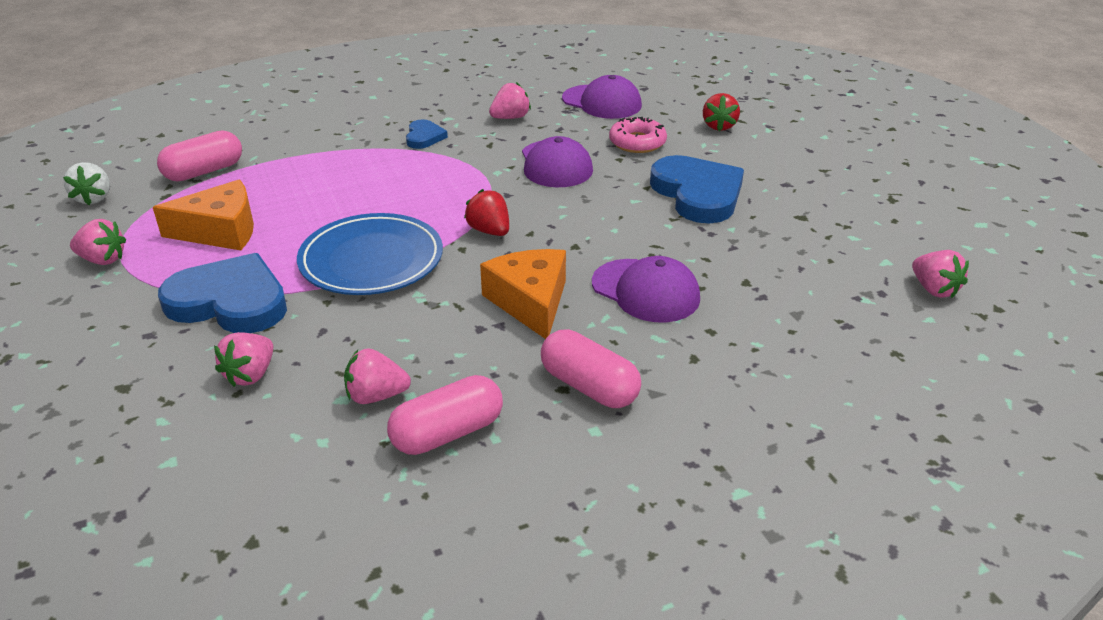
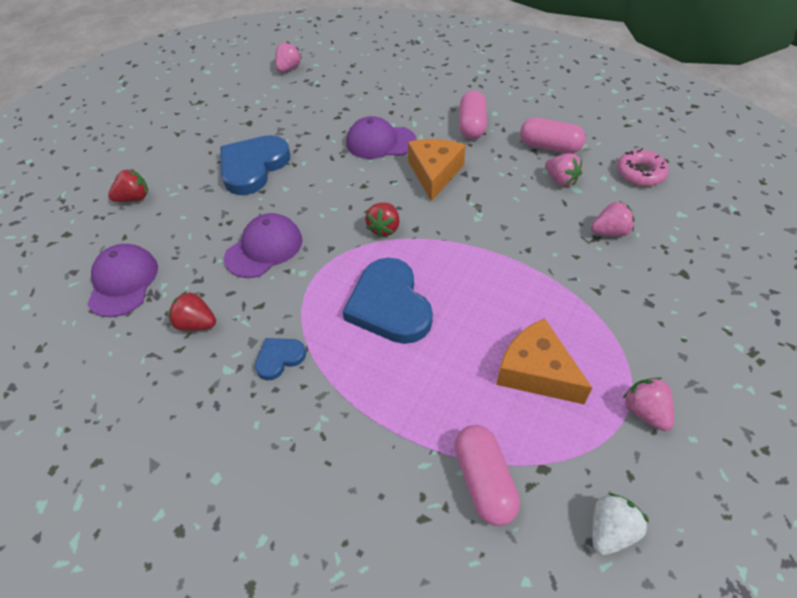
camera: 125 degrees left, 15 degrees up
(204, 171) = (483, 481): pink capsule -> pink capsule turned 60 degrees clockwise
(230, 301) = (582, 292): blue heart -> blue heart (389, 305)
(371, 260) = (472, 260): blue plate -> none
(510, 118) = (196, 323): pink strawberry -> red strawberry
(530, 302) = (434, 173): orange cheese -> orange cheese turned 150 degrees clockwise
(637, 142) = (194, 225): pink donut -> pink donut (640, 173)
(646, 291) = (380, 142): purple cap -> purple cap turned 90 degrees counterclockwise

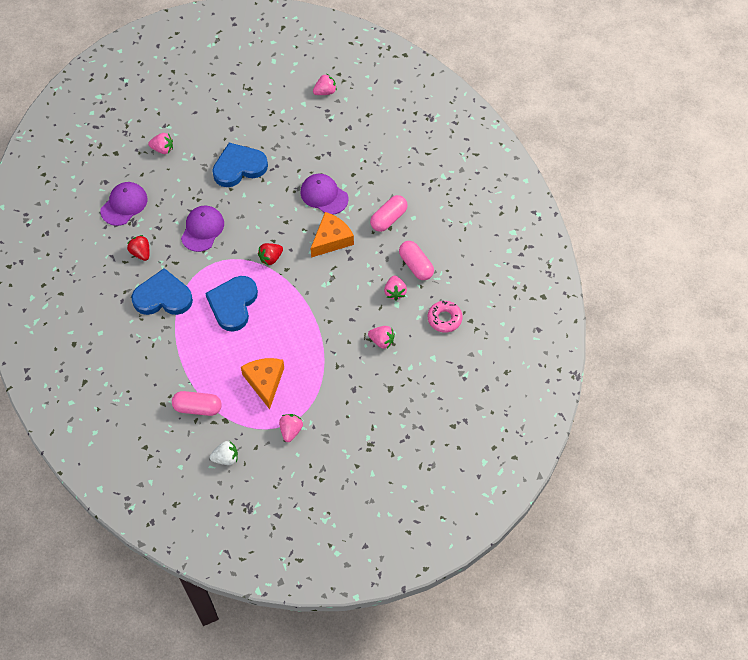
camera: 35 degrees right, 10 degrees up
(134, 198) = (163, 149): red strawberry -> pink strawberry
(264, 248) = (202, 229): purple cap -> purple cap turned 60 degrees counterclockwise
(279, 358) = (163, 297): blue heart -> blue heart, size x2.02
(483, 481) = (198, 407): pink capsule -> pink capsule turned 75 degrees clockwise

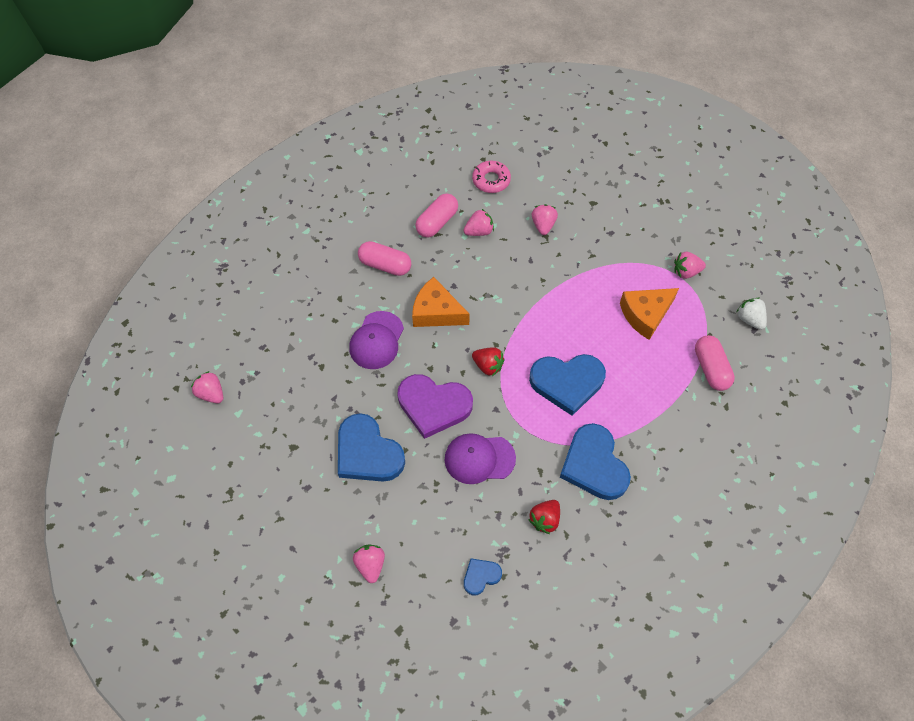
camera: 110 degrees left, 0 degrees up
(124, 205) = (481, 576): purple cap -> blue heart
(255, 215) = (433, 406): none -> purple heart

